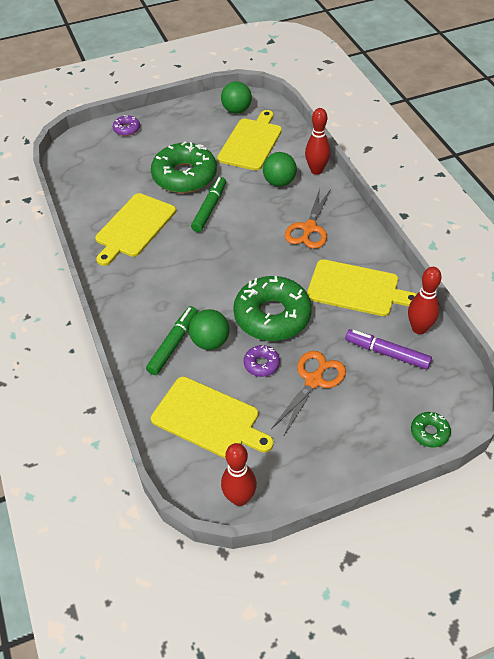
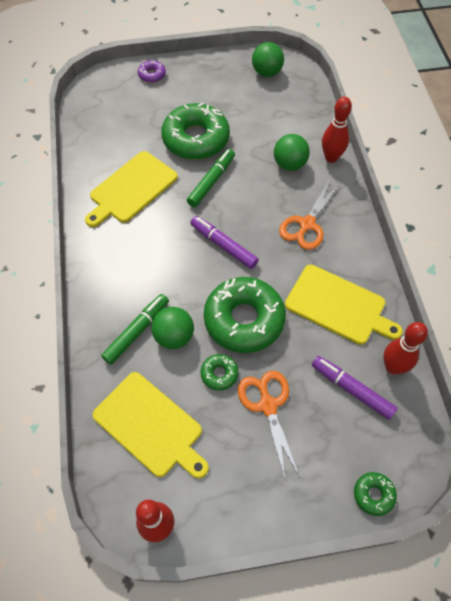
camera: 10 degrees right, 10 degrees up
(236, 259) = (223, 245): none -> purple marker
(251, 142) = (272, 113): yellow cutting board -> none
(261, 364) = (219, 374): purple donut -> green donut
(314, 380) = (268, 405): orange scissors -> orange scissors turned 60 degrees counterclockwise

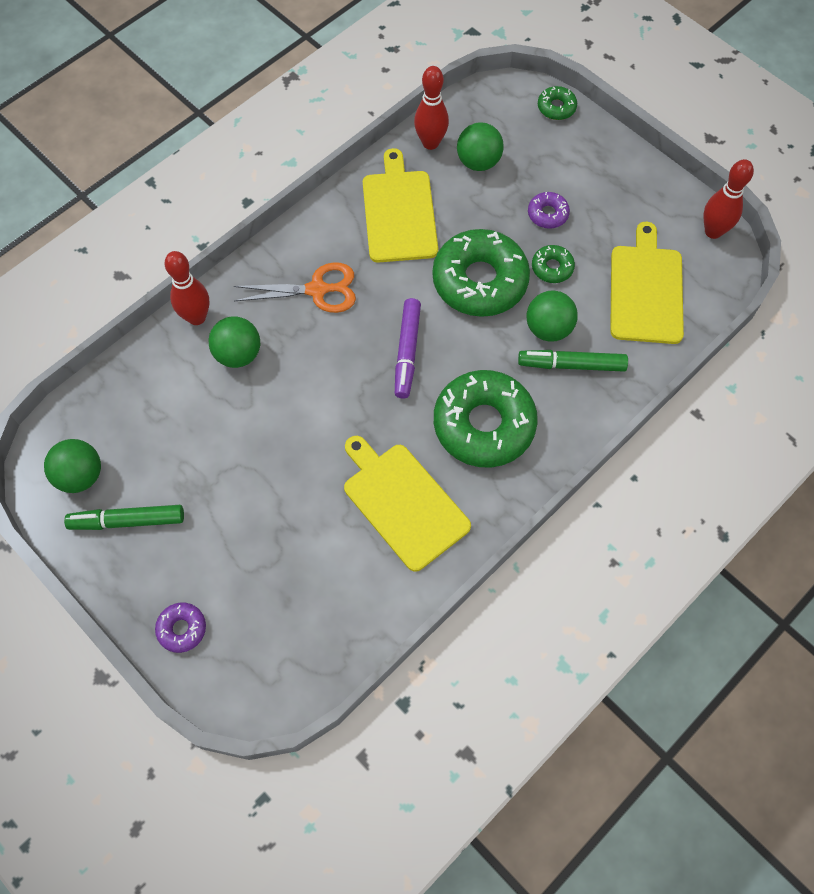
camera: 125 degrees left, 5 degrees up
(131, 189) = (403, 503): yellow cutting board -> yellow cutting board turned 135 degrees counterclockwise
(196, 139) = (269, 484): green donut -> green donut (484, 425)
(211, 181) = (326, 421): green marker -> green marker (127, 521)
(268, 405) = (547, 214): orange scissors -> purple donut
(352, 389) = (478, 162): purple marker -> green ball

